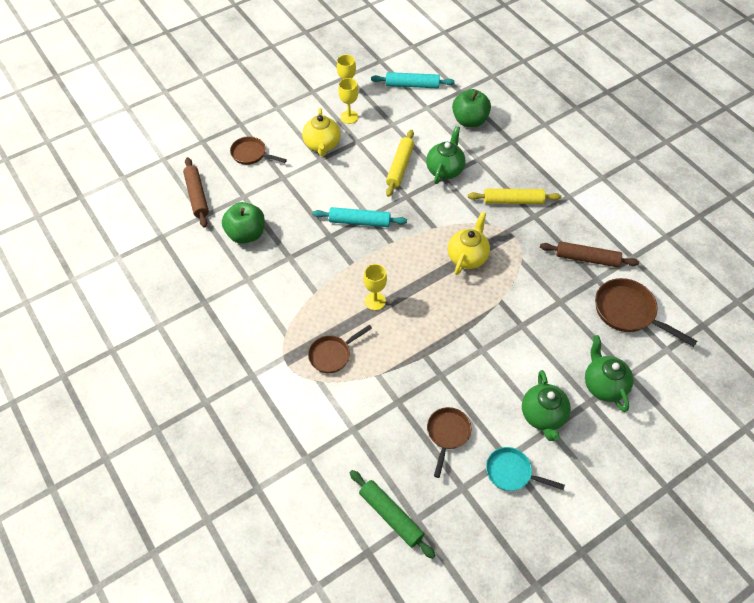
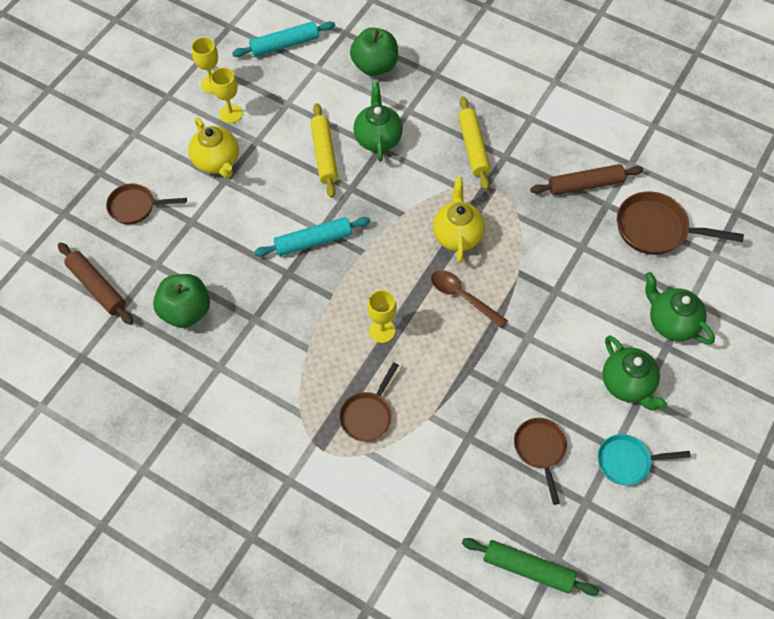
camera: 25 degrees left, 5 degrees up
(447, 301) = (462, 296): none -> brown spoon
(513, 201) = (473, 147): yellow rolling pin -> yellow rolling pin turned 75 degrees counterclockwise

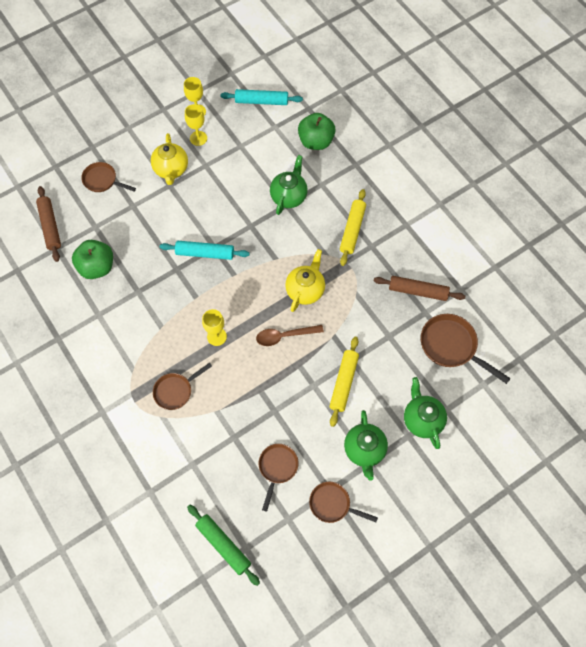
camera: 25 degrees right, 5 degrees up
(324, 154) = (245, 193): yellow rolling pin -> yellow rolling pin (343, 383)
(462, 296) = (284, 336): brown spoon -> brown spoon turned 75 degrees counterclockwise
(627, 462) = (333, 504): turquoise pan -> brown pan

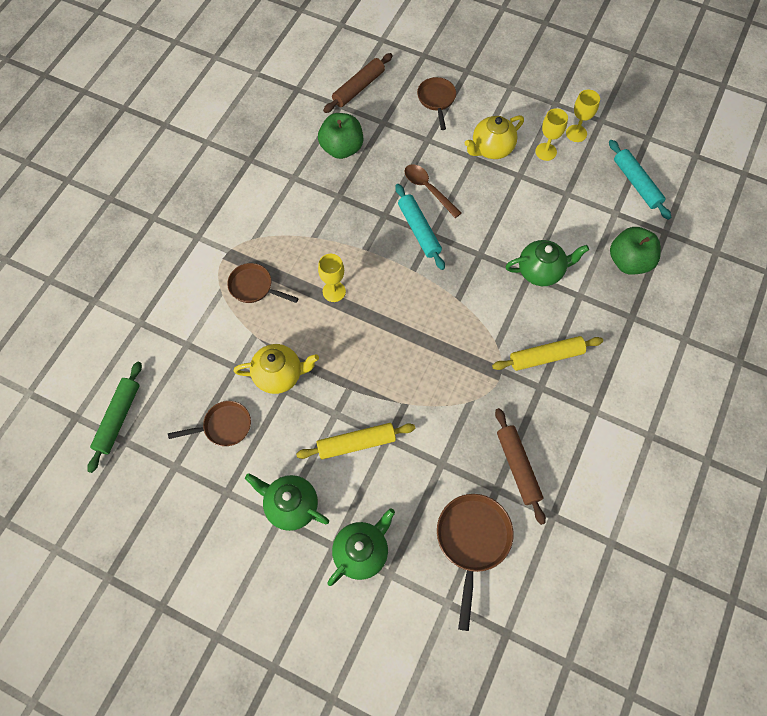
camera: 60 degrees right, 0 degrees up
(284, 336) = (374, 355): brown spoon -> brown spoon (428, 189)
(305, 290) = (440, 347): yellow teapot -> yellow teapot (279, 375)
(333, 504) = (213, 504): brown pan -> none
(364, 450) = (291, 506): green teapot -> green teapot turned 60 degrees clockwise

